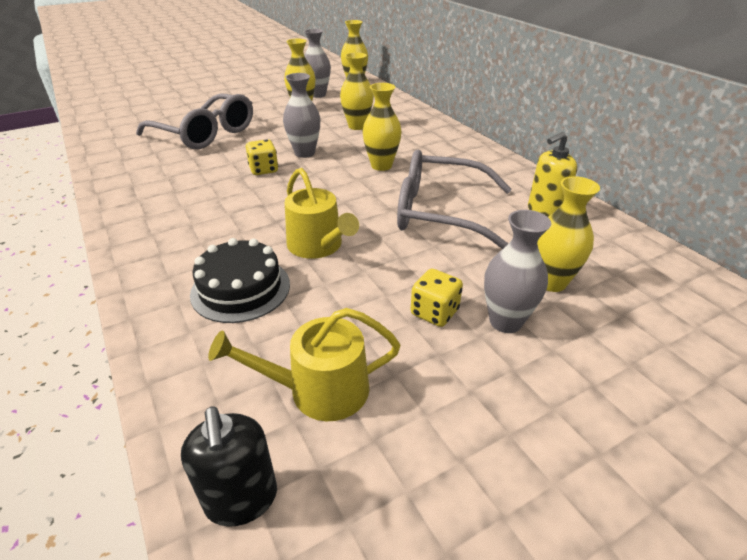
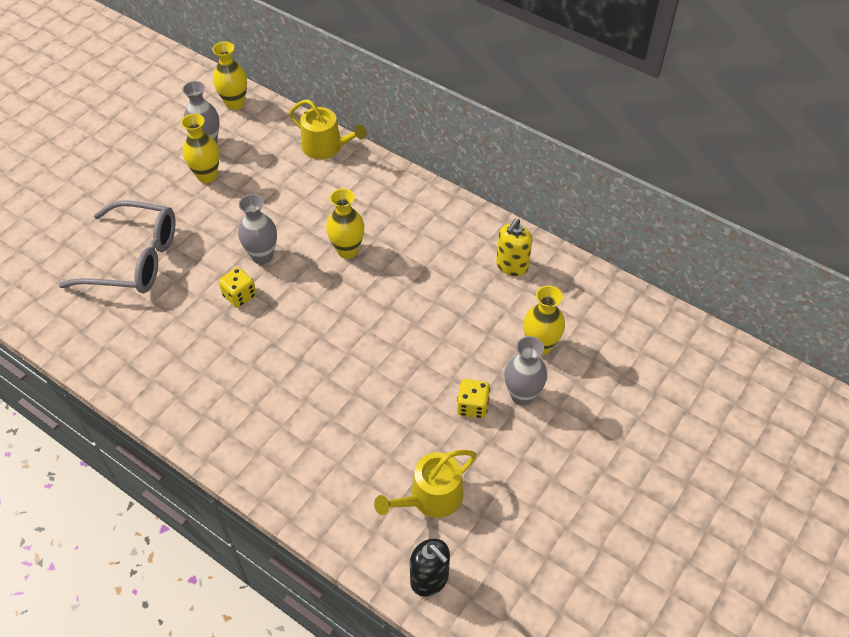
camera: 25 degrees left, 15 degrees up
(240, 288) = (322, 440): black cake -> none
(318, 246) = (353, 374): yellow watering can -> yellow watering can (326, 147)
(357, 126) = (288, 192): yellow vase -> none
(440, 212) = (429, 297): grey glasses -> none

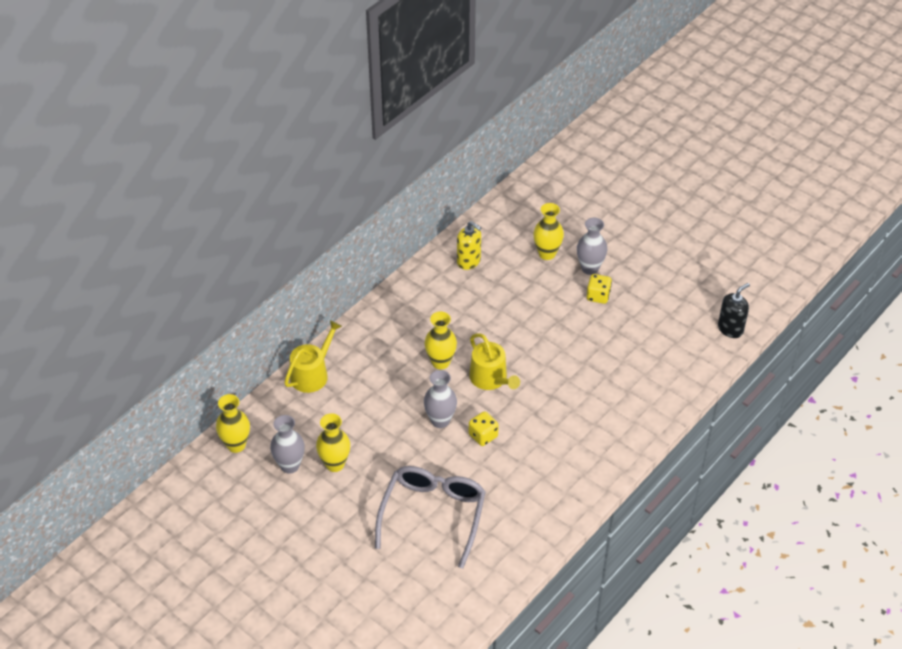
camera: 85 degrees left, 5 degrees down
(430, 498) = (671, 324): yellow watering can -> yellow watering can (491, 379)

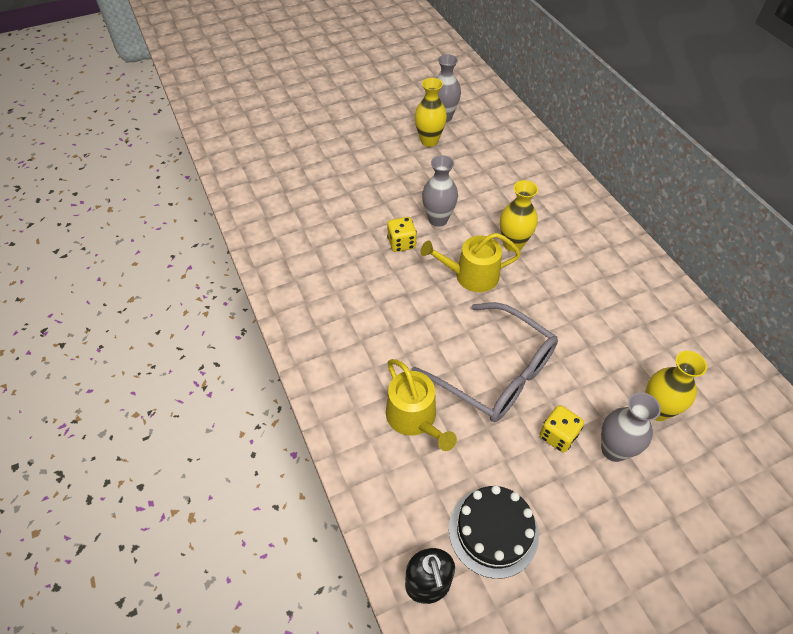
camera: 115 degrees right, 5 degrees up
(236, 445) = (482, 96): yellow vase -> none
(312, 374) = (540, 154): yellow watering can -> yellow watering can (414, 418)
(433, 515) = (337, 181): grey glasses -> grey glasses (495, 373)
(469, 261) = (663, 322): yellow soap dispenser -> none
(680, 310) = (493, 531): none -> black cake

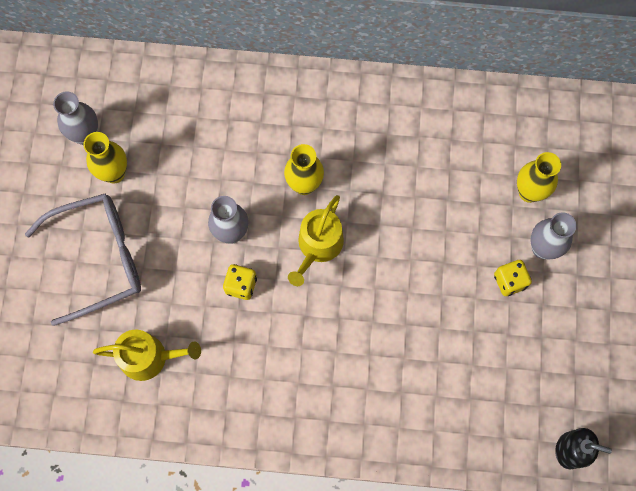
camera: 60 degrees left, 20 degrees up
(414, 418) = (435, 383): yellow watering can -> yellow watering can (149, 357)
(493, 531) = (556, 379): black cake -> none
(495, 373) = (429, 291): grey glasses -> grey glasses (99, 258)

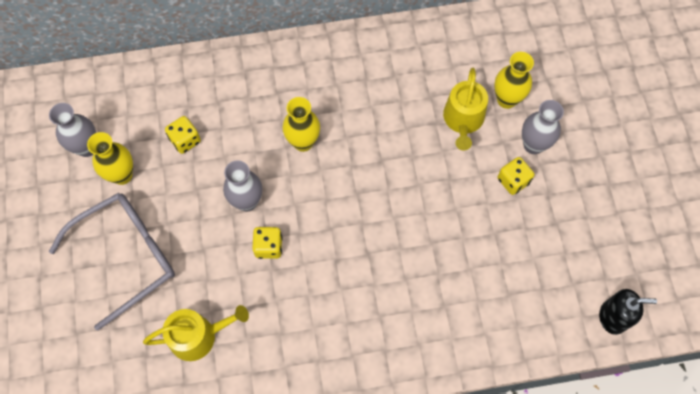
camera: 15 degrees left, 5 degrees down
(186, 153) = (185, 140): none -> yellow dice
(318, 246) = (330, 193): yellow watering can -> yellow watering can (463, 120)

